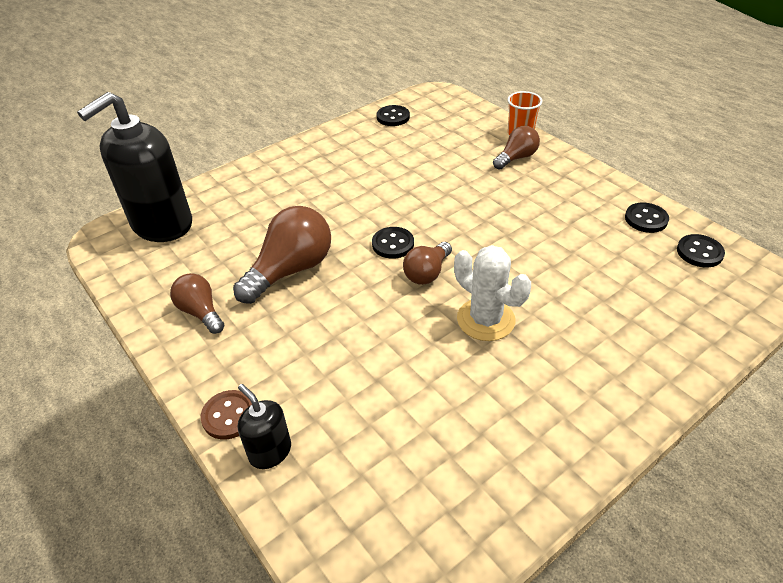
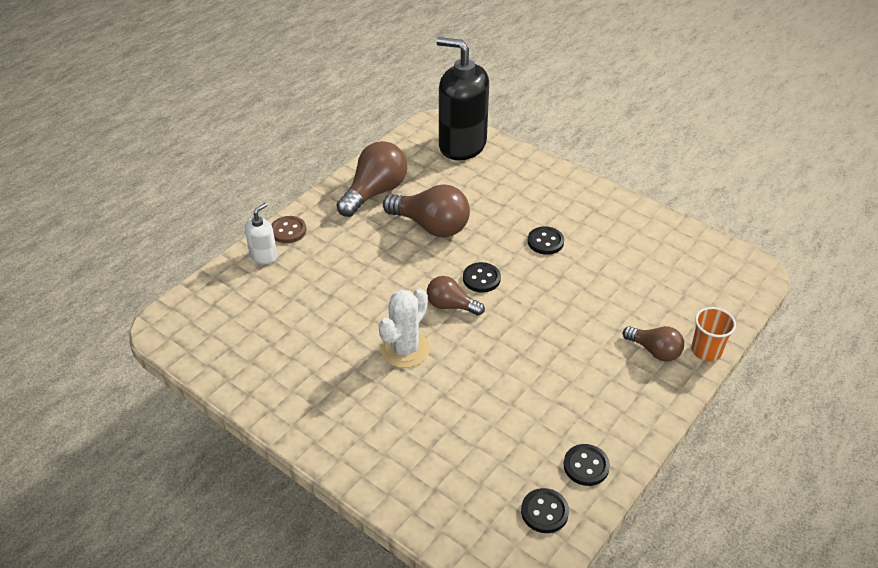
camera: 75 degrees right, 0 degrees up
(201, 312) = (375, 192): brown light bulb -> brown light bulb, size x1.70
(270, 451) = (264, 256): black soap dispenser -> white soap dispenser
(393, 117) = (686, 245): black button -> black button (545, 242)

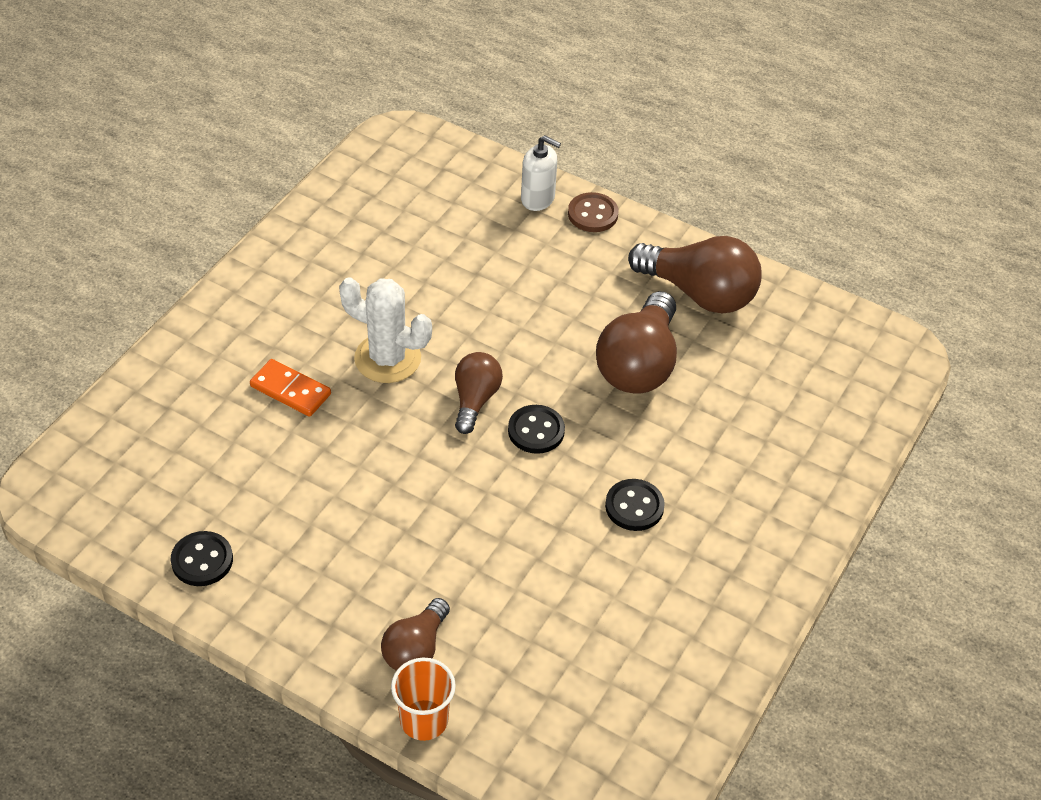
camera: 80 degrees right, 5 degrees up
(427, 408) = (290, 390): none -> orange domino
(462, 145) = (850, 387): black soap dispenser -> none
(544, 512) = (133, 517): black button -> none

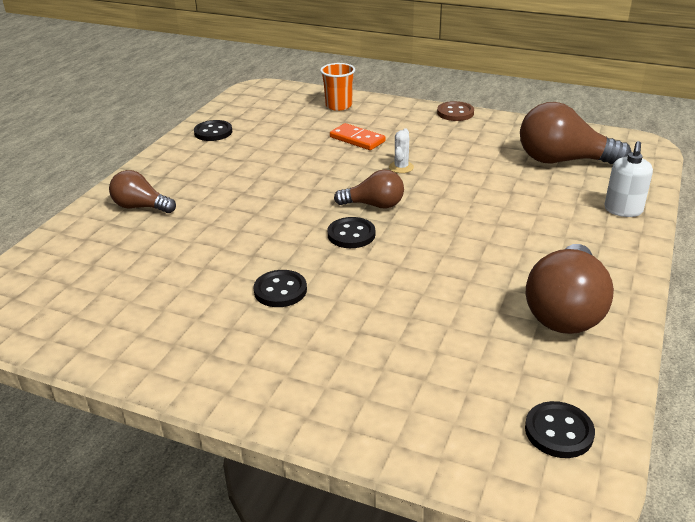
camera: 85 degrees right, 15 degrees down
(290, 390) = (357, 139): orange domino -> orange domino turned 75 degrees counterclockwise
(387, 358) = (401, 167): white cactus -> white cactus, size x0.49
(424, 720) = (82, 216): orange cup -> orange cup (338, 106)
(592, 214) = (627, 239): brown button -> brown button (455, 113)
(639, 364) = (449, 280): brown light bulb -> brown light bulb (563, 161)
(848, 342) = (558, 431): none -> black button

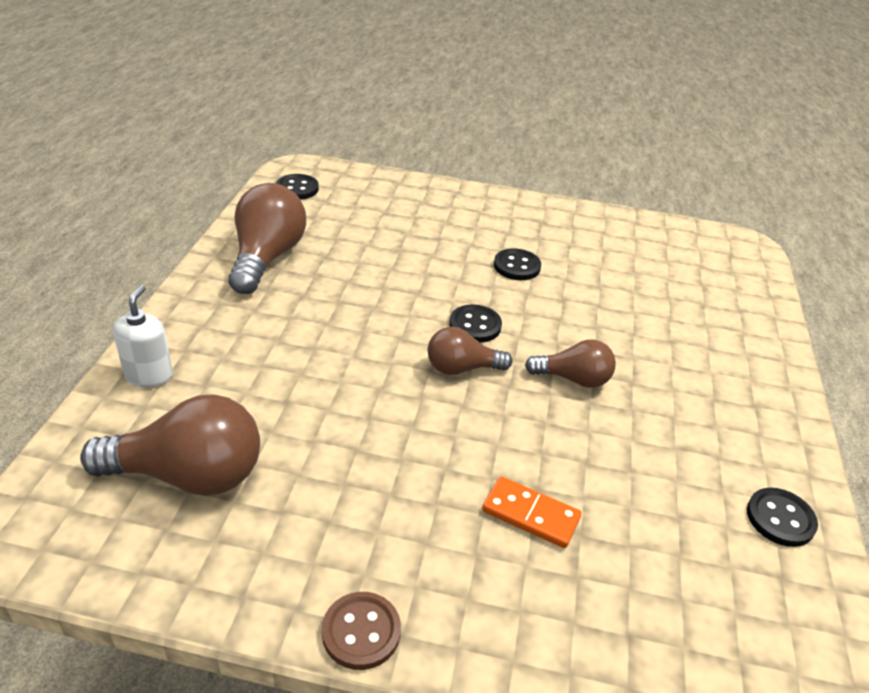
camera: 165 degrees right, 5 degrees up
(141, 207) = (728, 352): brown light bulb -> brown light bulb (573, 379)
(338, 106) = (613, 643): orange cup -> none
(401, 167) = (442, 443): white cactus -> none

